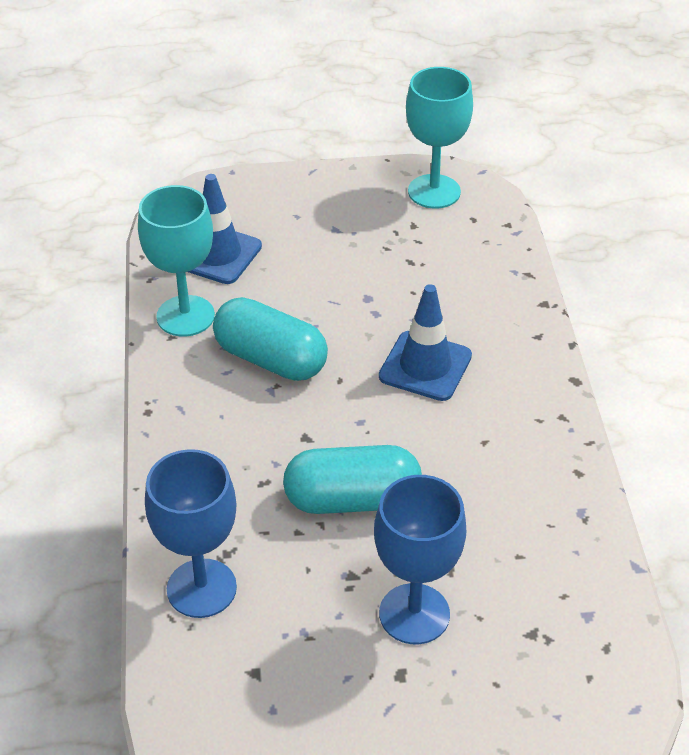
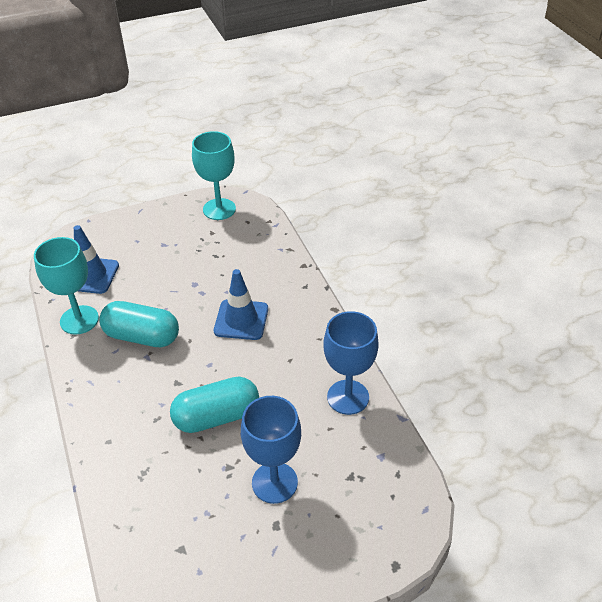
camera: 15 degrees left, 0 degrees up
(201, 588) = (132, 500): blue goblet -> blue goblet (348, 397)

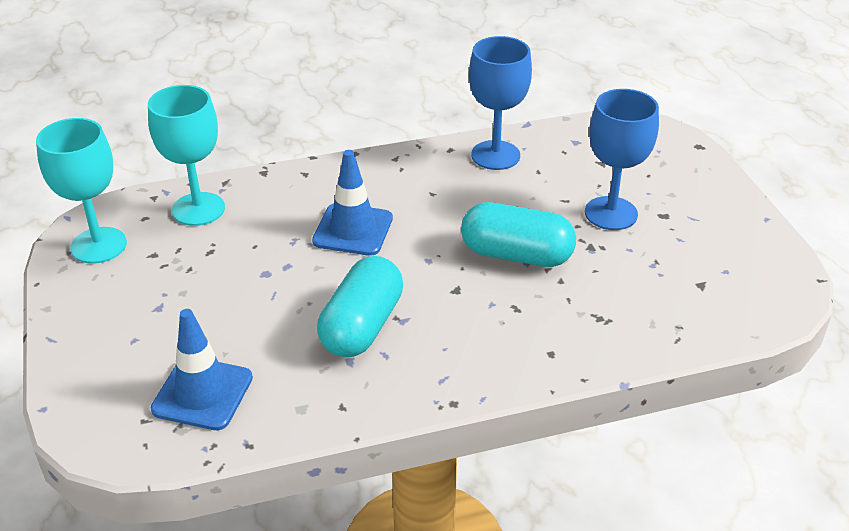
camera: 85 degrees left, 5 degrees down
(79, 320) = (308, 401): turquoise goblet -> turquoise goblet (198, 209)
(217, 416) = (516, 254): turquoise capsule -> turquoise capsule turned 60 degrees counterclockwise

